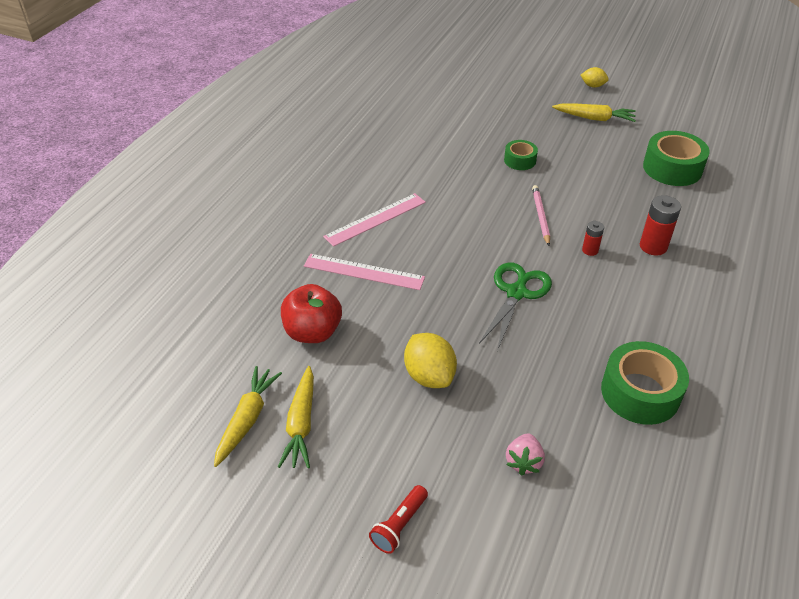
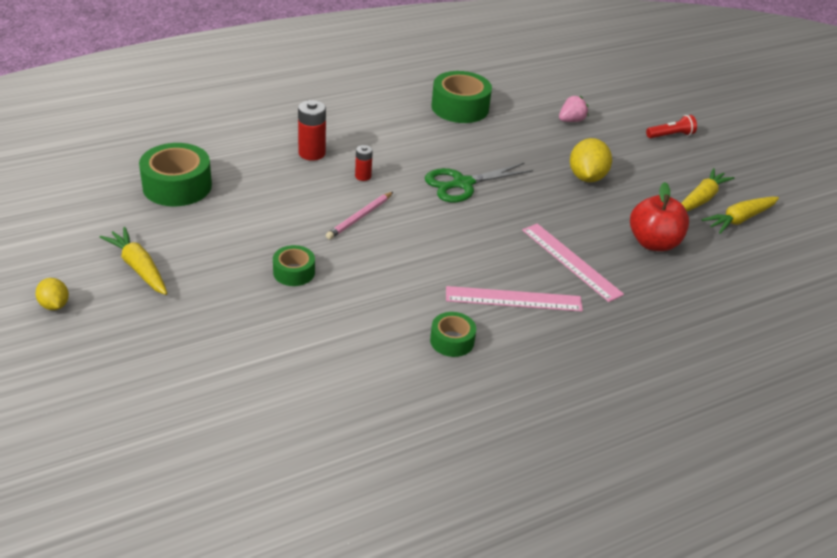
camera: 145 degrees left, 5 degrees down
(384, 174) = (452, 341): none -> green tape

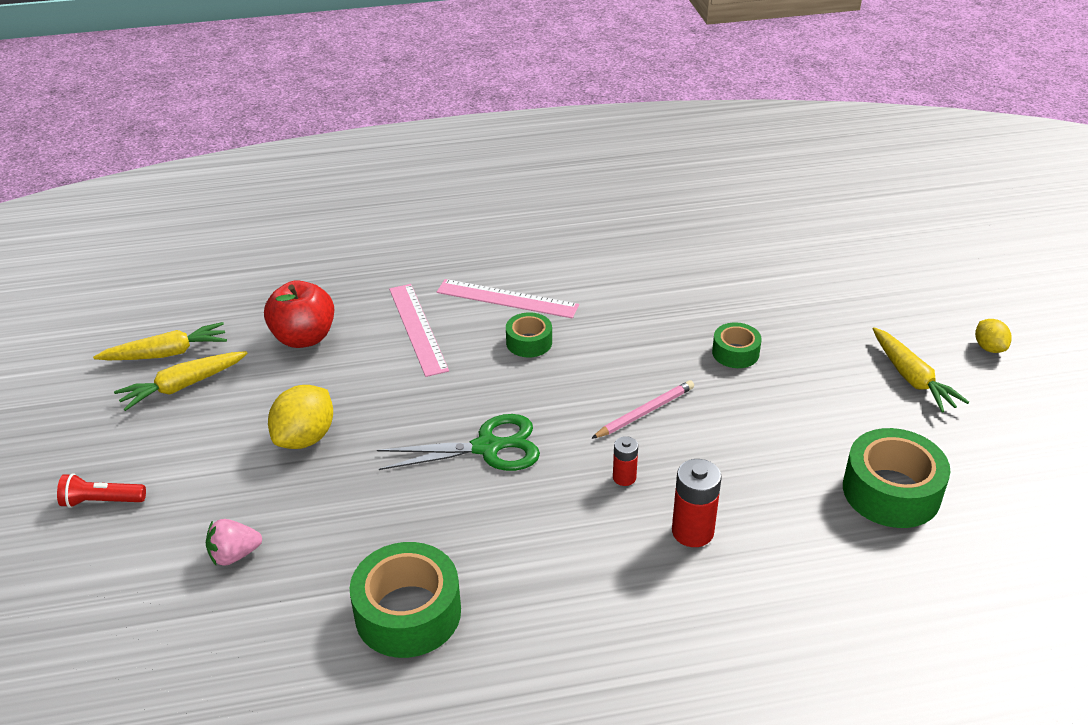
camera: 160 degrees left, 0 degrees up
(452, 341) = (588, 271): green tape -> green tape (529, 342)

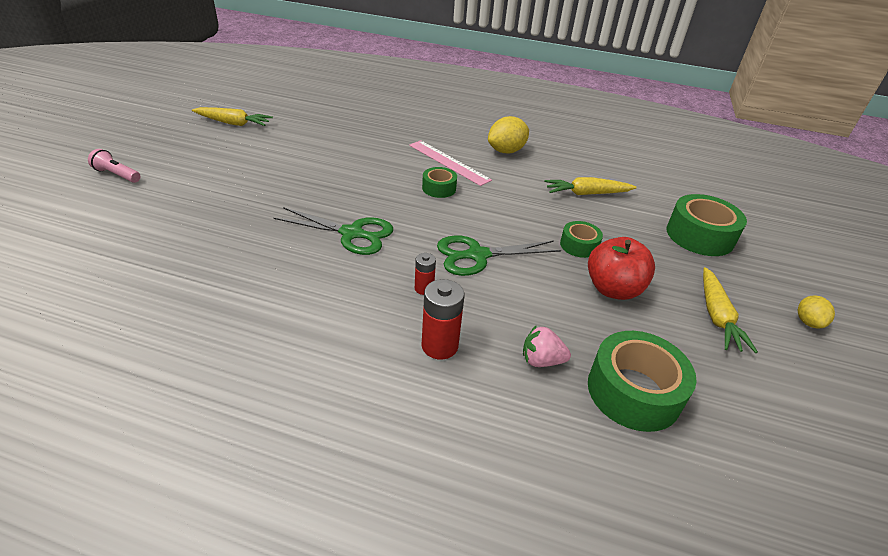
camera: 25 degrees right, 0 degrees up
(101, 501) = (117, 175): red flashlight -> pink flashlight
(183, 386) = (223, 140): yellow carrot -> yellow carrot (587, 193)
(234, 555) = (144, 229): pink strawberry -> pink strawberry (541, 360)
(304, 338) = (311, 141): red apple -> red apple (613, 289)
(305, 438) = (254, 187): yellow lemon -> yellow lemon (506, 151)
(408, 613) = (196, 306): green tape -> green tape (699, 236)
(417, 328) = (378, 158): pink ruler -> none
(645, 412) = (478, 255): pink pencil -> green scissors

